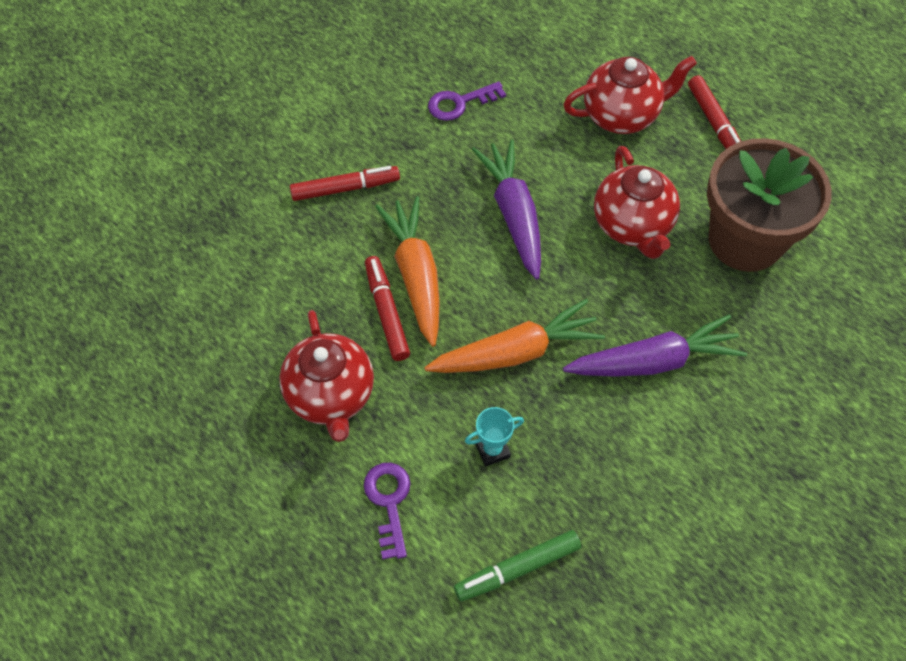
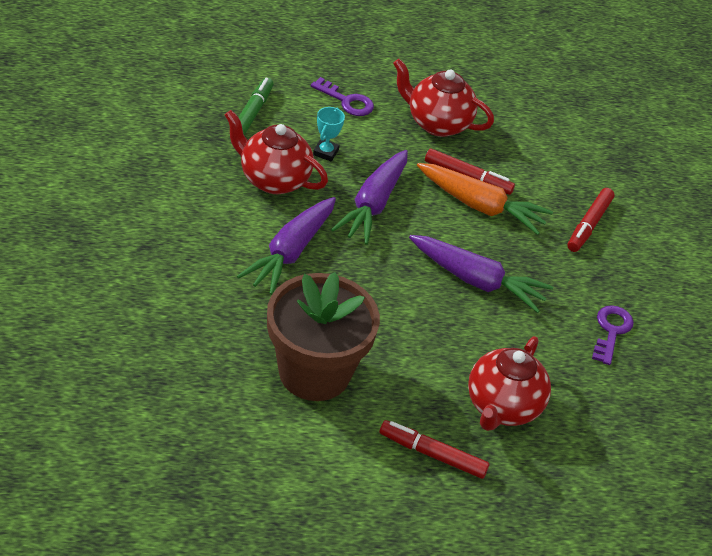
camera: 125 degrees right, 15 degrees down
(516, 352) = (373, 205): orange carrot -> purple carrot
(632, 226) = (397, 327): red teapot -> red teapot (273, 179)

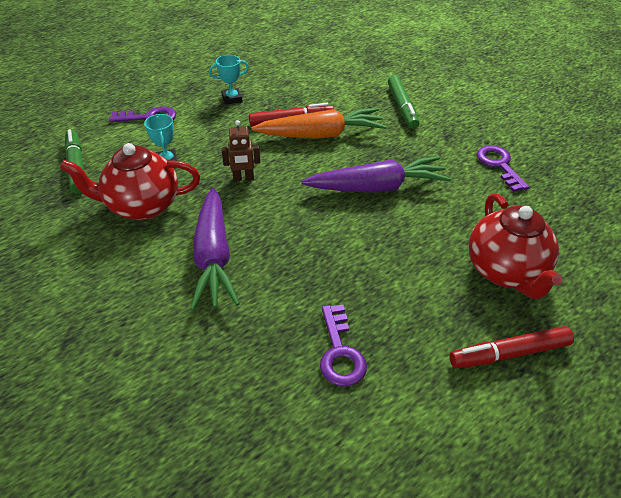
camera: 30 degrees left, 0 degrees up
(314, 372) = (340, 352): brown flower pot -> purple key
(373, 205) = (243, 178): purple carrot -> brown robot
(437, 123) = (232, 98): red teapot -> turquoise trophy
(589, 225) = (402, 107): red marker -> green marker

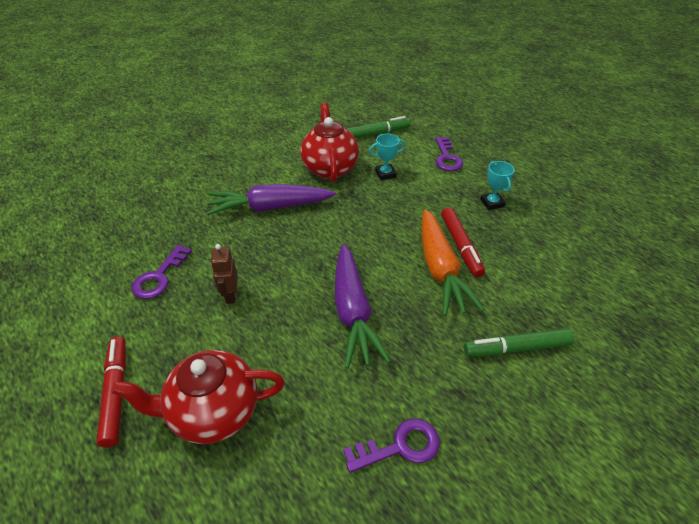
camera: 90 degrees right, 0 degrees up
(243, 178) = (364, 217): brown robot -> brown robot (230, 295)
(340, 352) = (159, 277): purple key -> purple key turned 60 degrees counterclockwise

